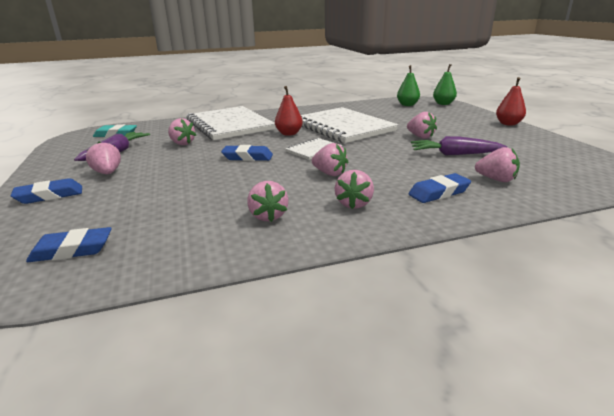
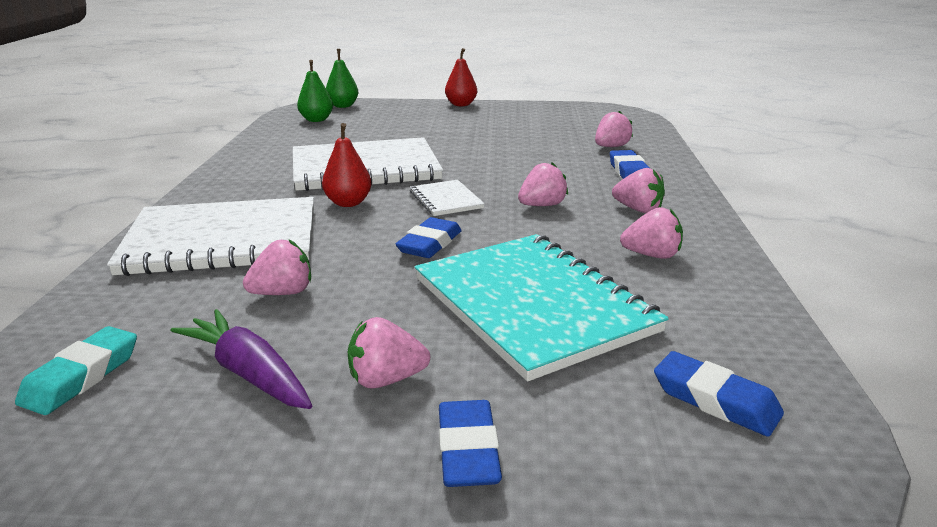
camera: 70 degrees left, 0 degrees up
(72, 250) = (715, 400): blue eraser -> blue eraser turned 60 degrees counterclockwise
(182, 190) = (532, 304): none -> turquoise notebook
(420, 137) = (459, 143): pink strawberry -> none
(454, 154) = (532, 144): purple carrot -> none

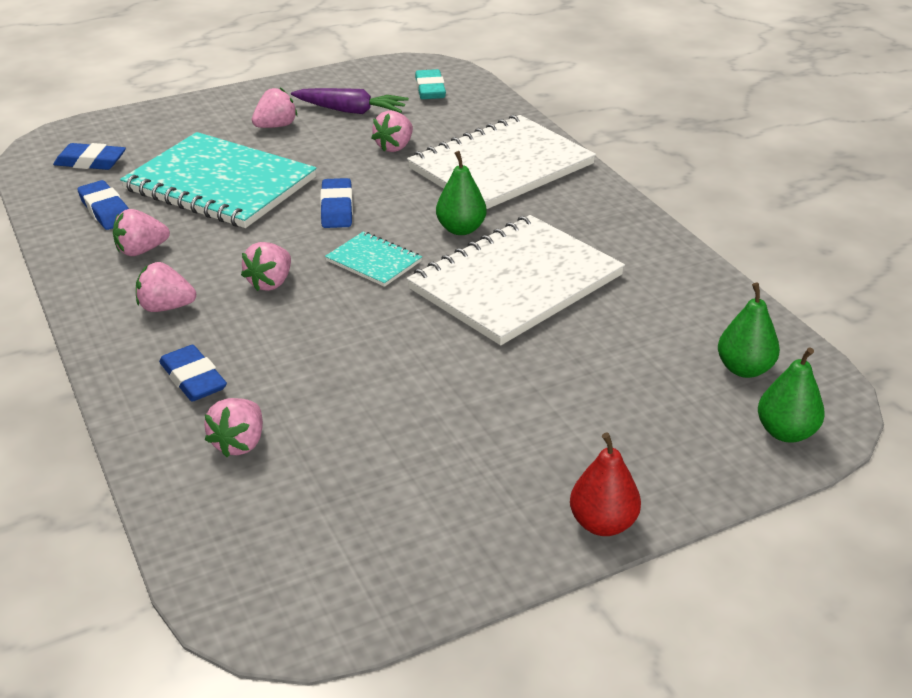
camera: 150 degrees right, 10 degrees up
(348, 203) = (461, 229): red pear -> green pear
(446, 200) = (373, 261): white notebook -> turquoise notebook
(468, 450) = (211, 114): blue eraser -> blue eraser (106, 210)

